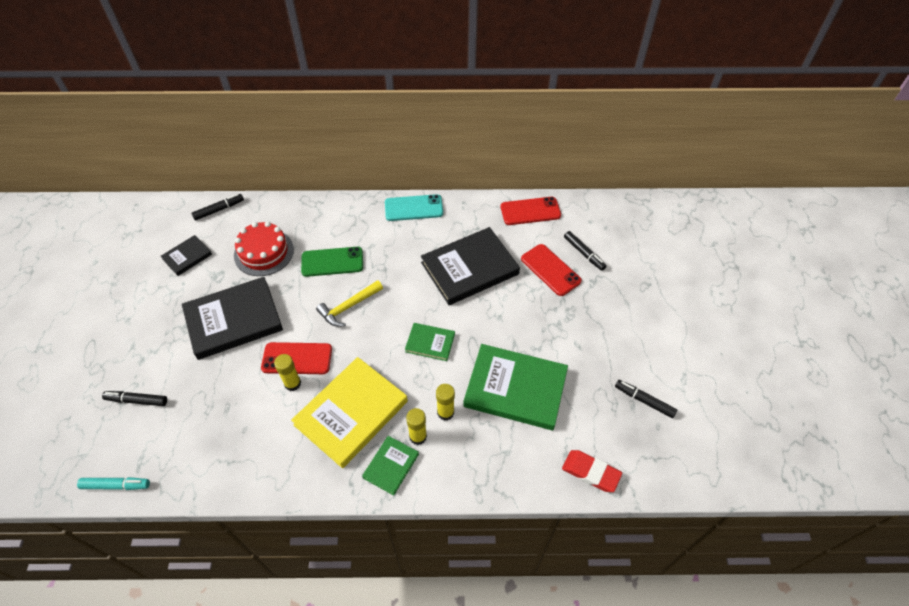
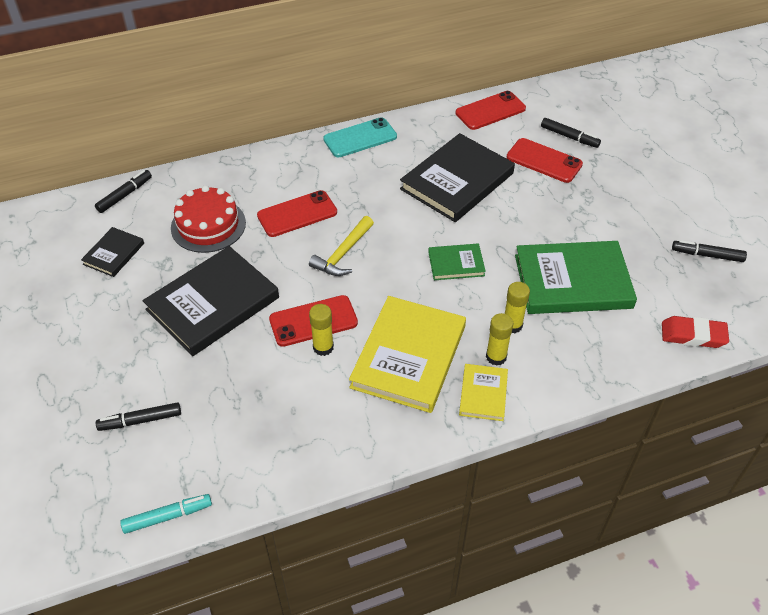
camera: 20 degrees left, 5 degrees down
(332, 262) = (297, 214): green phone -> red phone
(391, 466) = (483, 394): green book -> yellow book

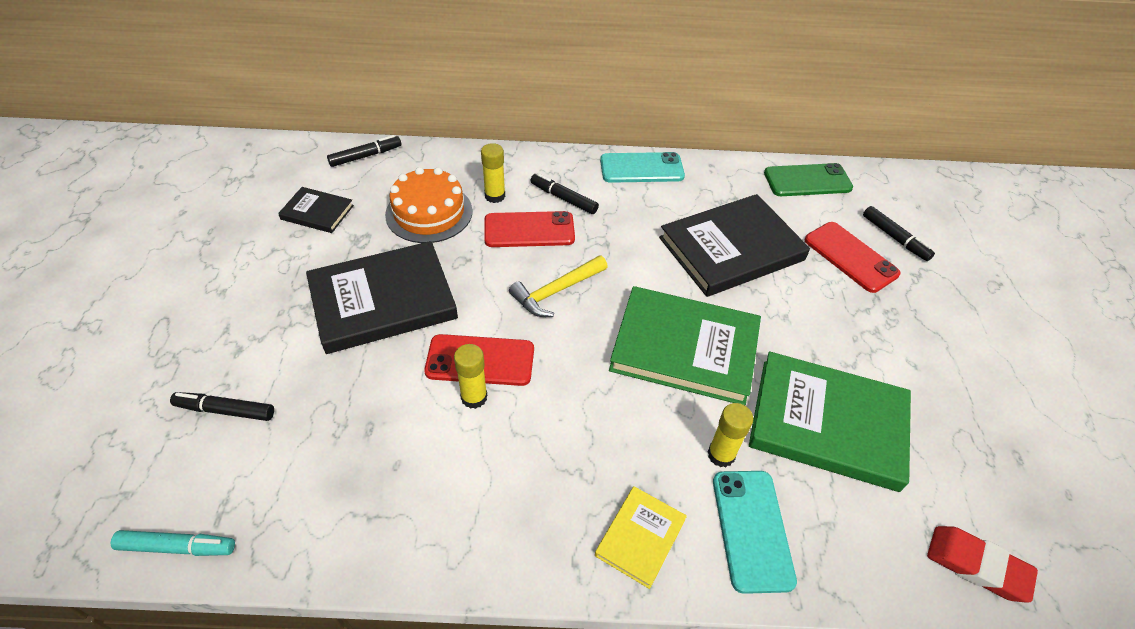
camera: 20 degrees right, 0 degrees up
(113, 254) = (317, 212): black book -> black book turned 60 degrees clockwise
(208, 225) = (429, 212): red cake -> orange cake
(408, 356) = (569, 447): yellow book -> none
(456, 264) = (684, 348): green book -> green book, size x2.00
(490, 111) = (807, 181): red phone -> green phone
(496, 357) = (680, 491): yellow glue stick -> yellow glue stick (495, 196)
(551, 363) = (752, 529): none -> turquoise phone
(707, 255) = (1036, 452): black marker -> black marker (563, 198)

